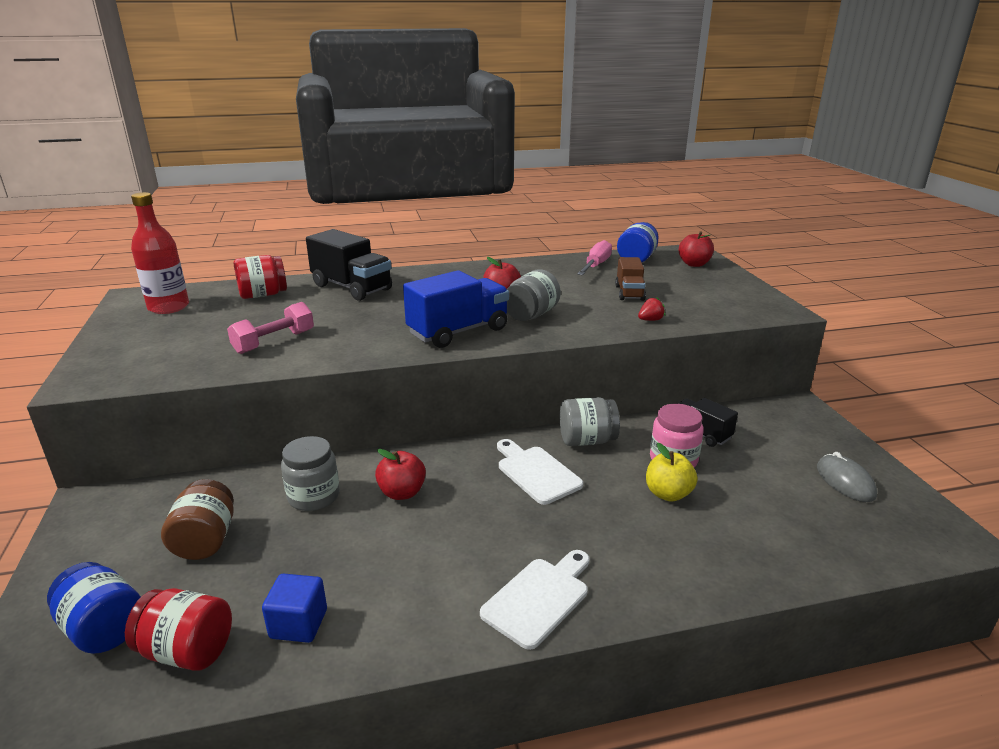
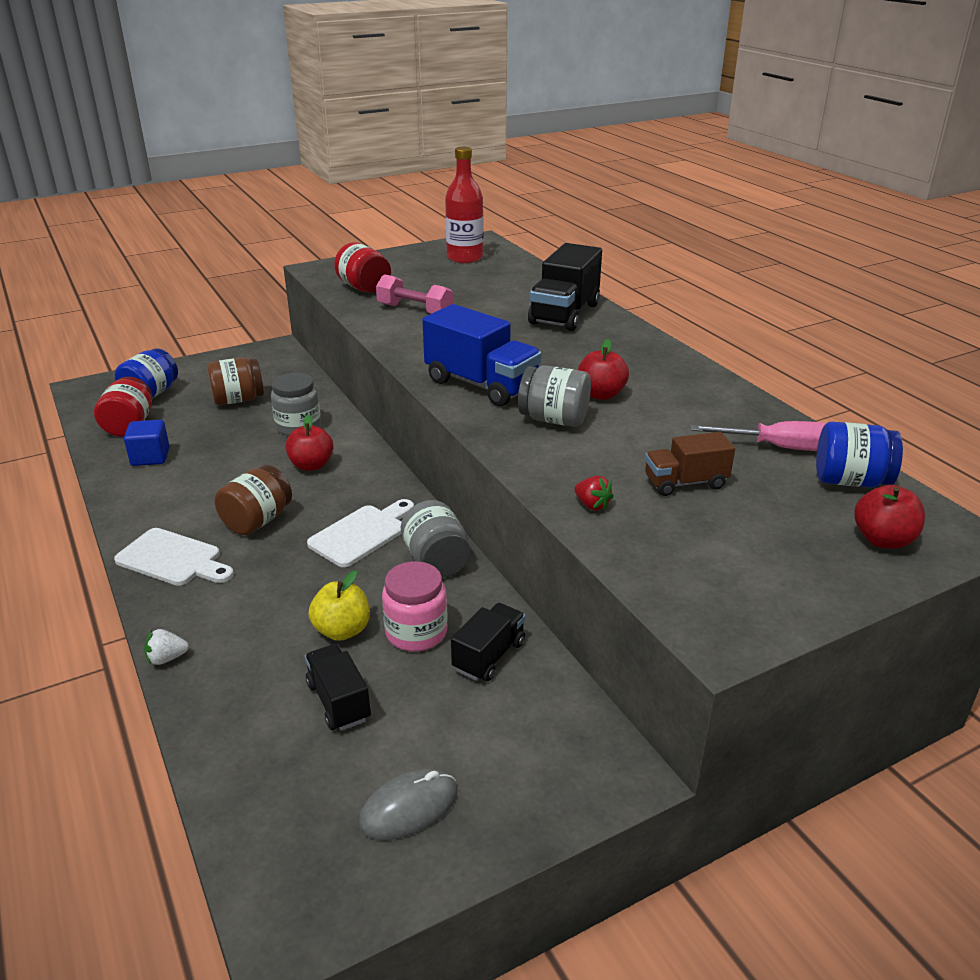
camera: 75 degrees right, 5 degrees up
(263, 295) = (516, 282): red jar -> red jar (364, 288)
(490, 534) = (257, 521): none -> brown jar
(700, 600) = (167, 658): none -> white strawberry
(750, 502) = (338, 701): none -> black truck

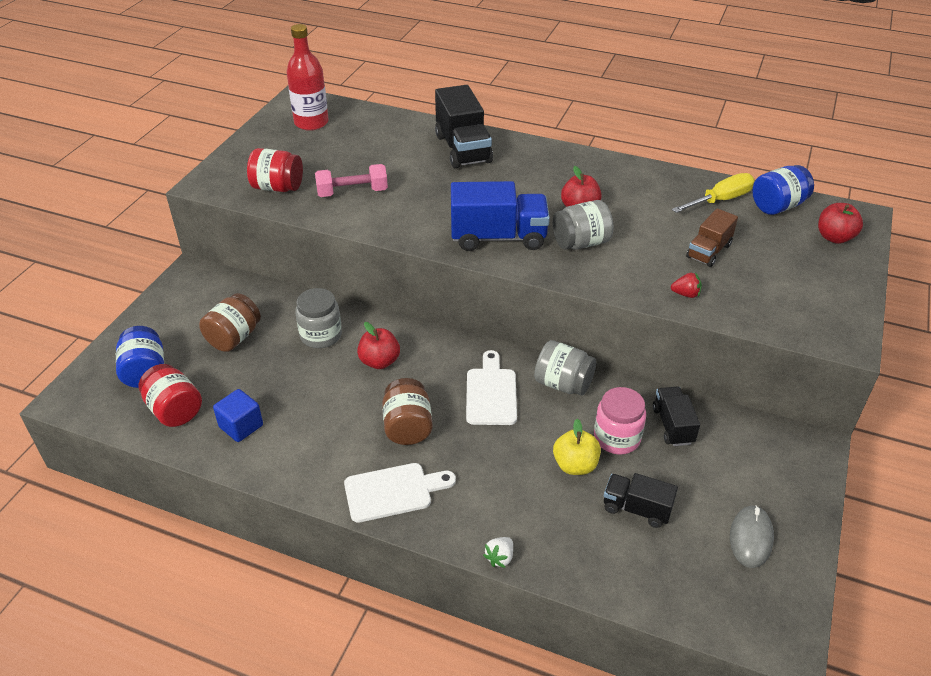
camera: 40 degrees left, 10 degrees up
(781, 448) = (721, 200): pink screwdriver -> yellow screwdriver

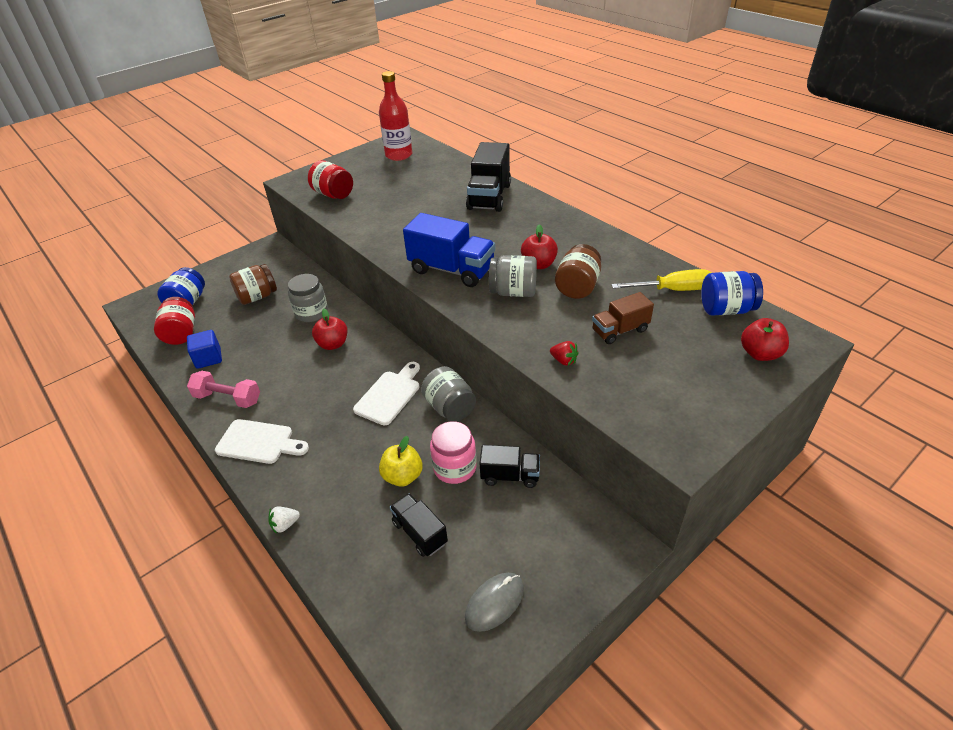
camera: 30 degrees right, 0 degrees up
(352, 192) = (379, 210): pink dumbbell -> pink dumbbell (228, 398)
(407, 427) = (309, 399): brown jar -> brown jar (577, 287)
(672, 425) = (510, 476): black truck -> black truck turned 75 degrees clockwise

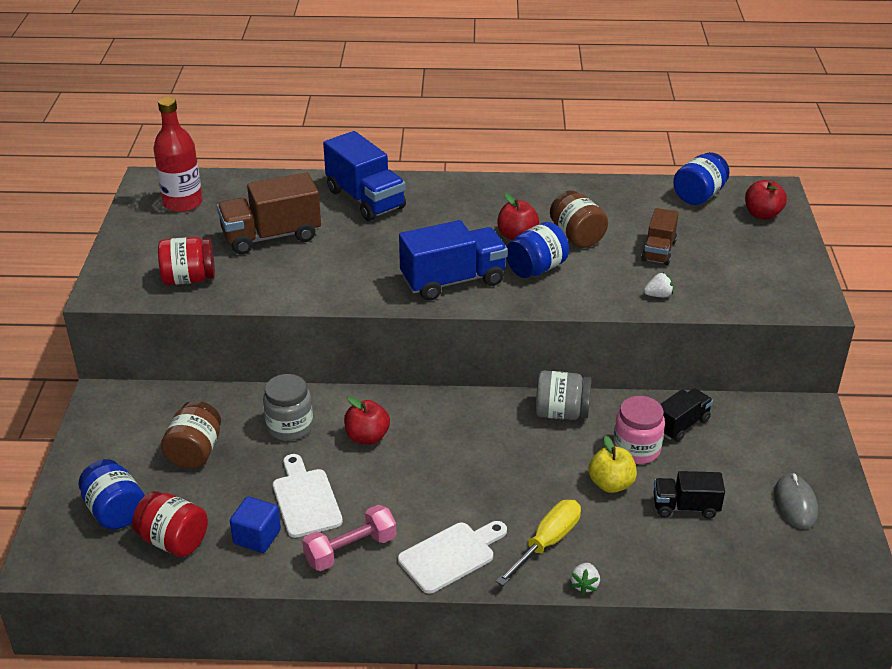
camera: 50 degrees left, 5 degrees down
(389, 395) = (496, 439): white cutting board -> white cutting board (305, 499)
(406, 193) = (271, 236): none -> brown truck
(489, 197) = (365, 199): black truck -> blue truck
(513, 292) = (536, 269): grey jar -> blue jar
(564, 361) = (658, 295): red strawberry -> white strawberry
(673, 290) = (645, 200): yellow screwdriver -> yellow screwdriver (547, 542)

